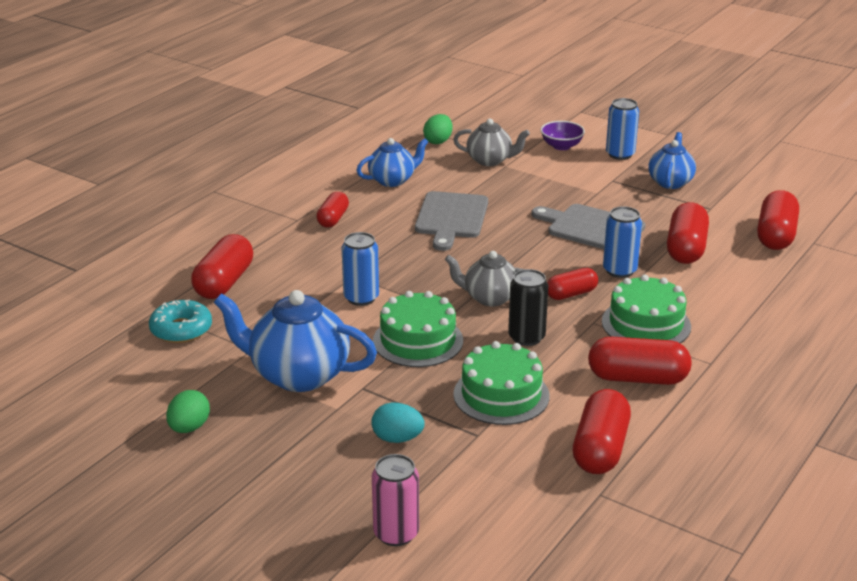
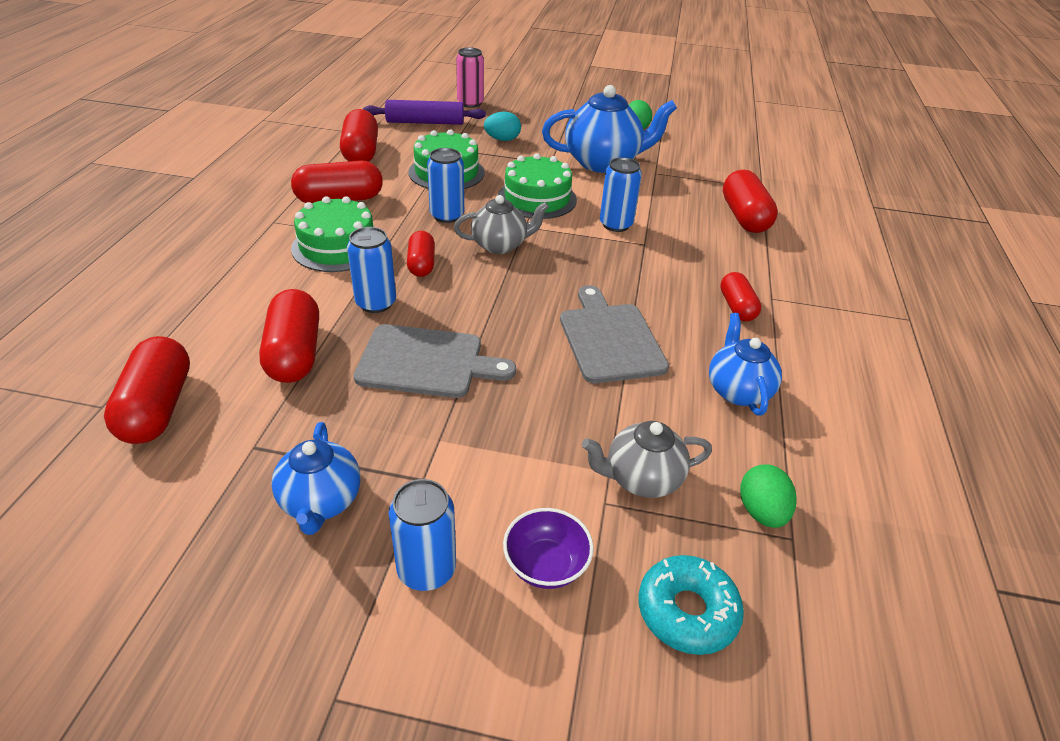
camera: 155 degrees right, 10 degrees up
(181, 329) = (722, 177): turquoise donut -> turquoise donut (687, 611)
(392, 180) = (737, 390): blue teapot -> blue teapot turned 135 degrees clockwise
(490, 497) = (425, 122): none -> purple rolling pin
(526, 337) = (447, 216): black can -> blue can
(571, 294) = (421, 264): red capsule -> red capsule turned 45 degrees counterclockwise

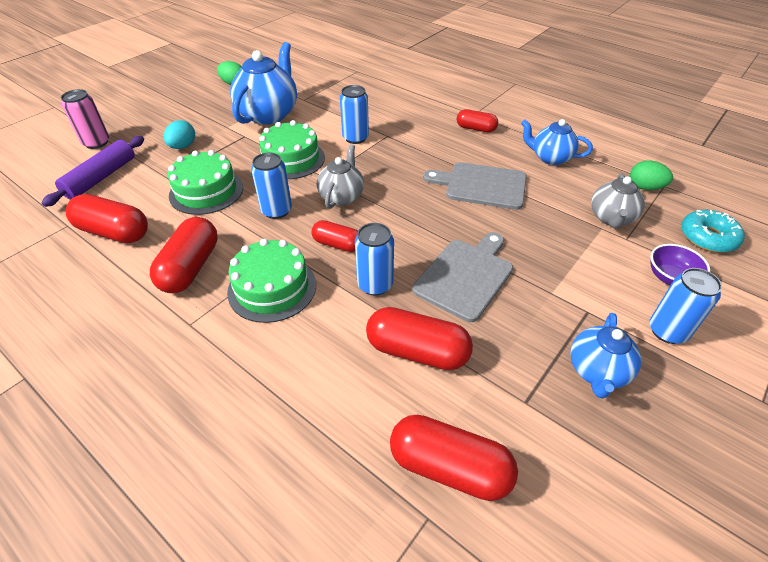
camera: 60 degrees left, 5 degrees up
(321, 502) = (597, 371): blue teapot -> blue teapot turned 90 degrees clockwise
(744, 217) = (385, 89): red capsule -> none

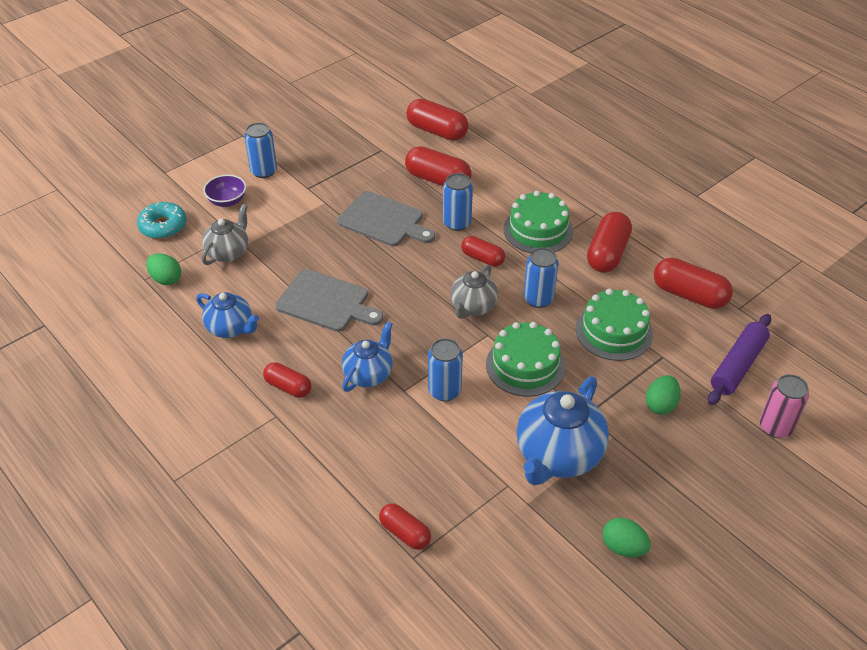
camera: 170 degrees left, 0 degrees up
(183, 146) = (660, 405): turquoise egg -> green egg
(365, 78) = (405, 533): none -> red capsule
(466, 276) = (383, 220): grey cutting board -> grey cutting board turned 105 degrees counterclockwise
(597, 371) = (328, 157): blue teapot -> blue teapot (368, 374)

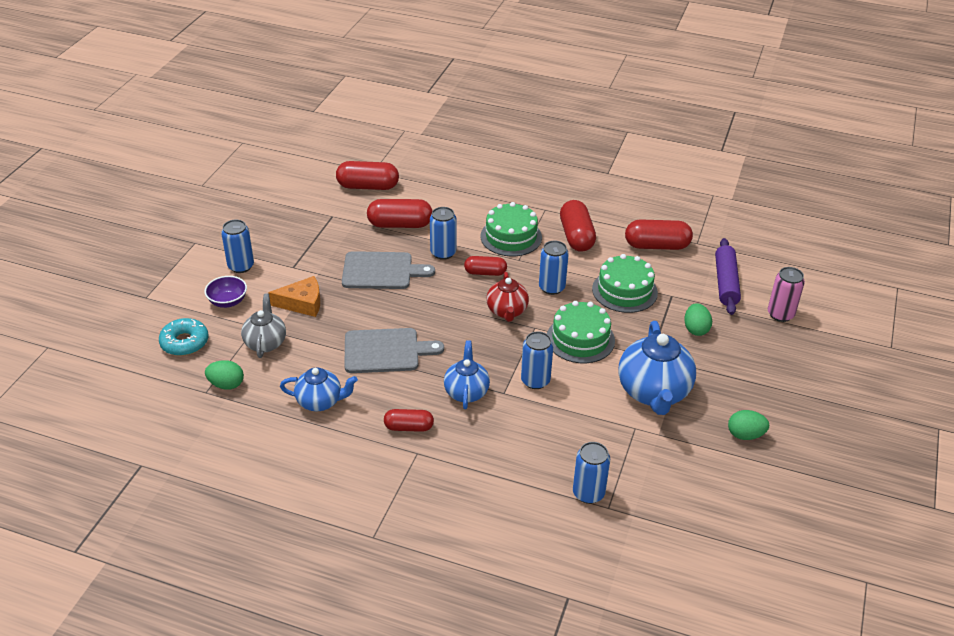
camera: 30 degrees left, 5 degrees down
(289, 226) = (302, 303): none -> orange cheese
(405, 533) = (588, 493): red capsule -> blue can
(473, 307) = (507, 311): grey teapot -> red teapot

